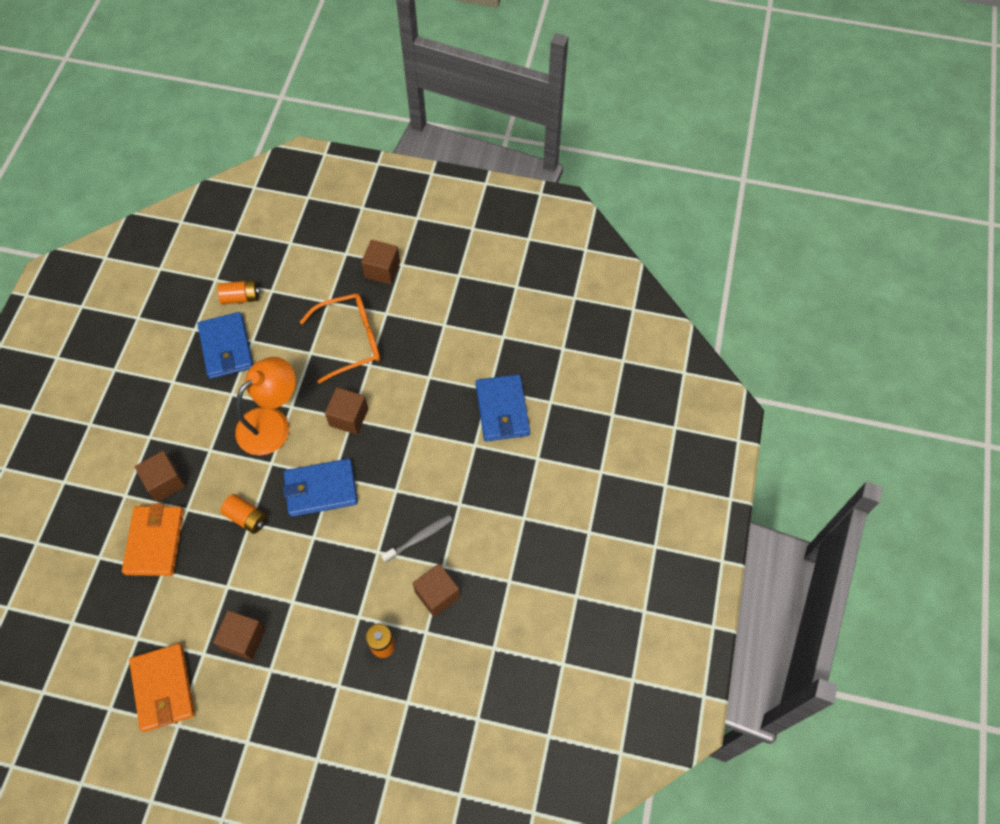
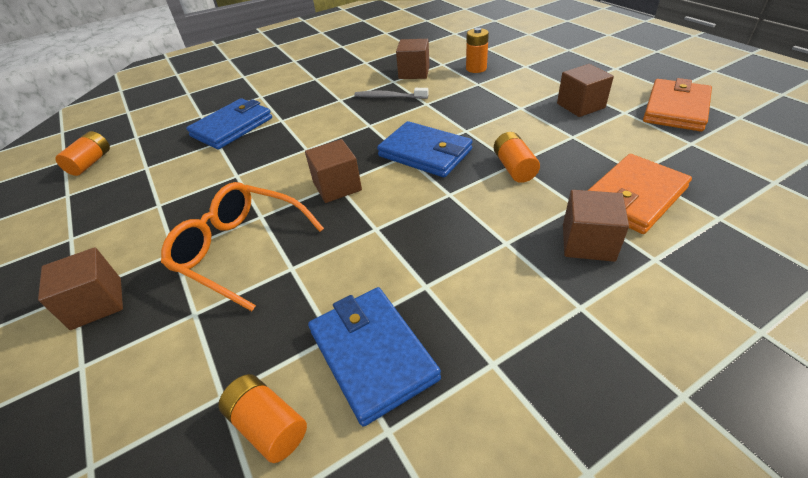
camera: 130 degrees left, 20 degrees down
(226, 347) = (372, 354): blue wallet -> blue wallet turned 60 degrees counterclockwise
(272, 423) = (411, 225): orange lamp -> none
(549, 310) = (91, 163): none -> orange battery

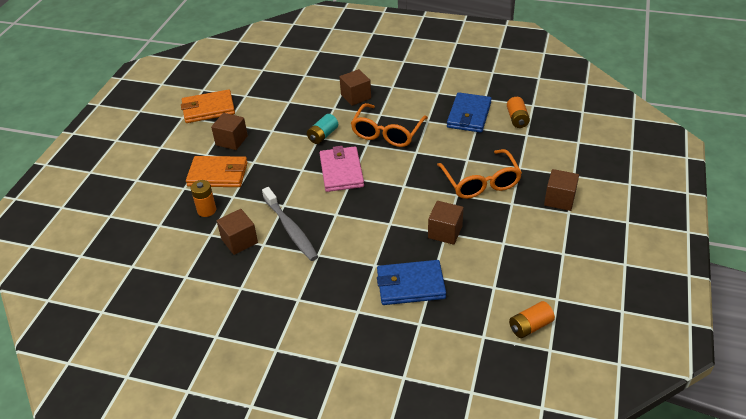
camera: 135 degrees left, 0 degrees up
(337, 186) = (405, 184): brown cube -> brown cube (445, 232)
(389, 97) = (291, 229): grey toothbrush -> grey toothbrush, size x1.58
(425, 153) = (341, 171): blue wallet -> pink wallet
(450, 224) = (387, 133): none -> orange glasses
(514, 168) = (323, 135): orange battery -> turquoise battery
(633, 197) = (311, 96): orange wallet -> orange wallet (218, 174)

